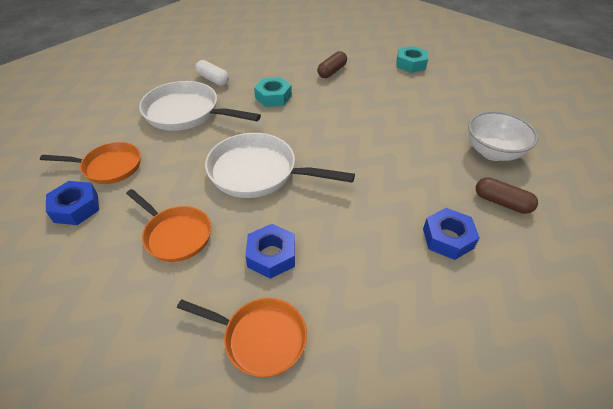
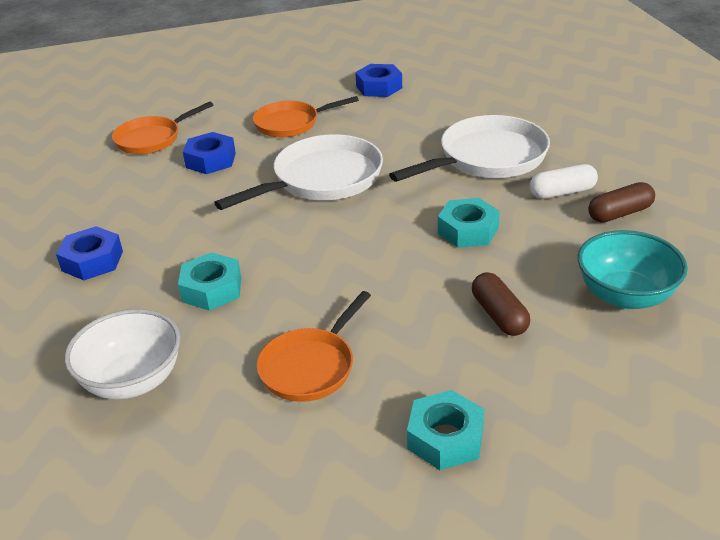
camera: 125 degrees right, 10 degrees down
(109, 167) = (423, 104): orange pan -> orange pan (310, 367)
(290, 49) = (625, 296): none -> turquoise bowl
(408, 162) = (212, 289): none -> turquoise nut
(502, 202) = (68, 328): brown capsule -> brown capsule (620, 213)

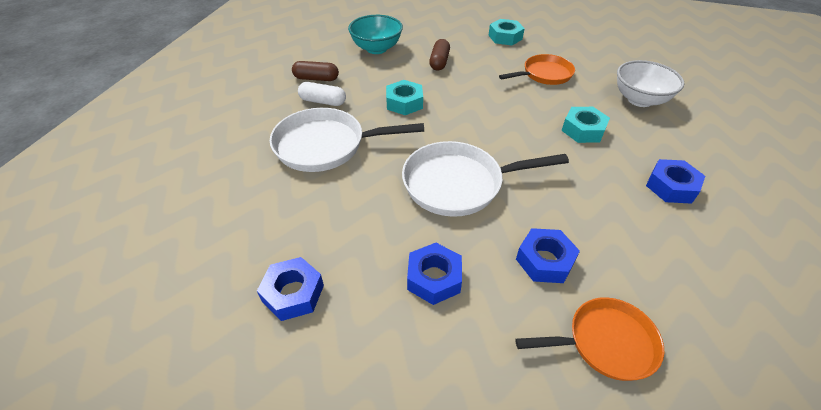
camera: 150 degrees left, 10 degrees up
(291, 123) = (434, 278): orange pan -> blue nut

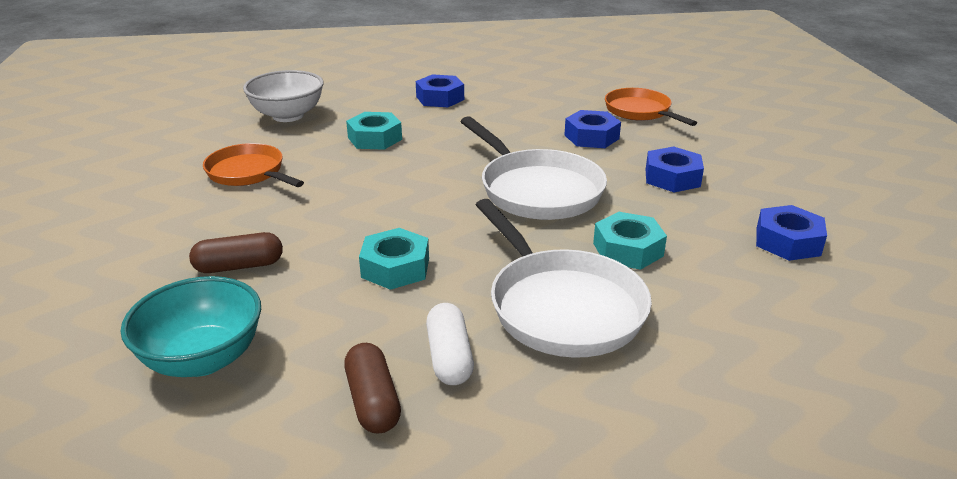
camera: 115 degrees left, 15 degrees down
(505, 37) = (120, 220): turquoise nut -> turquoise nut (628, 249)

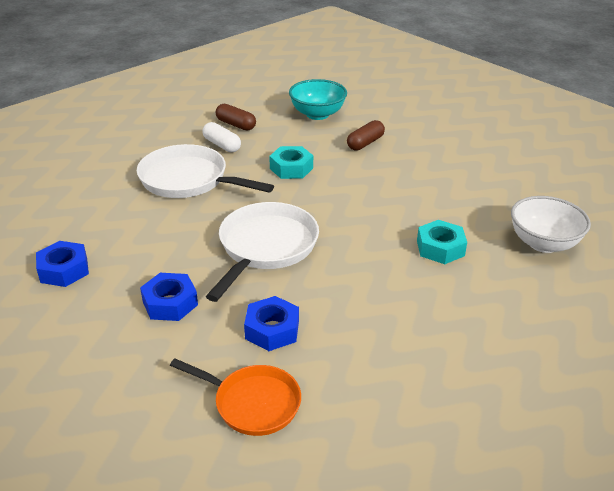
camera: 145 degrees right, 5 degrees up
(248, 173) = (463, 187): orange pan -> none
(440, 98) = (470, 327): blue nut -> none
(537, 190) = (266, 247): white pan -> white pan turned 90 degrees clockwise
(628, 249) = (172, 224): turquoise nut -> none

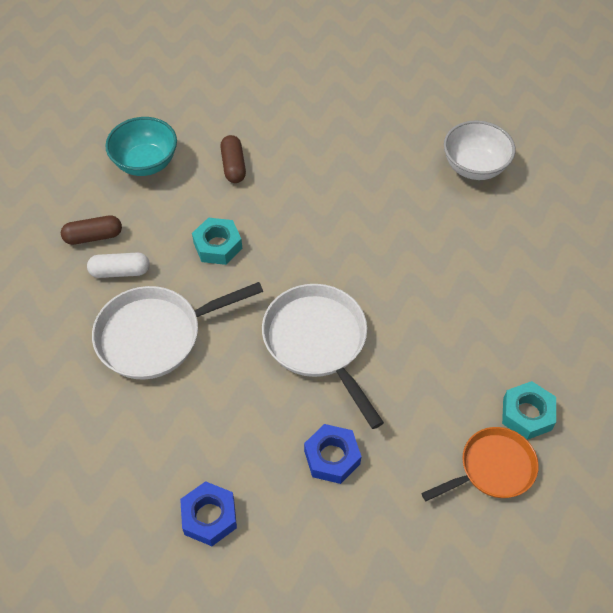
camera: 50 degrees left, 20 degrees up
(272, 330) = (425, 405): blue nut -> none
(440, 248) = (424, 230): turquoise nut -> turquoise nut (527, 414)

